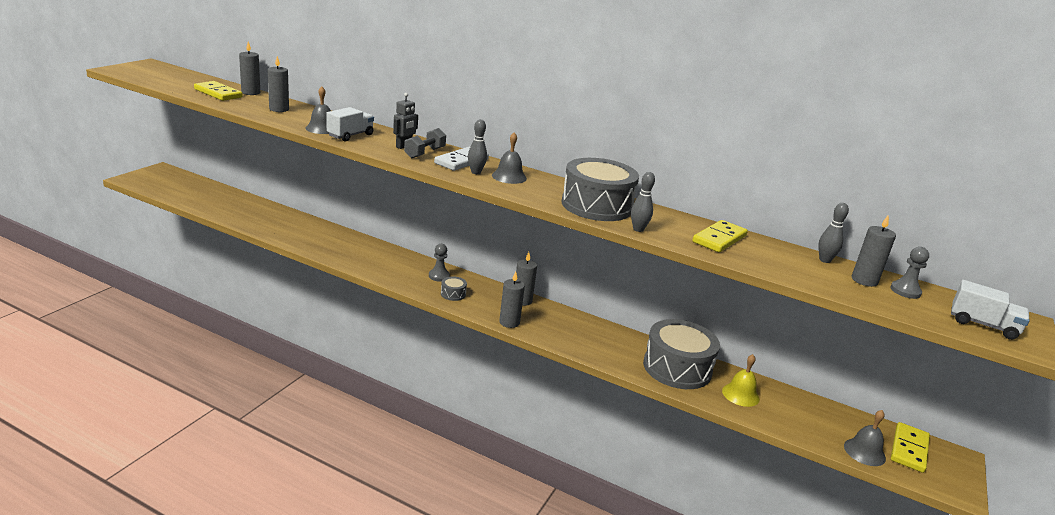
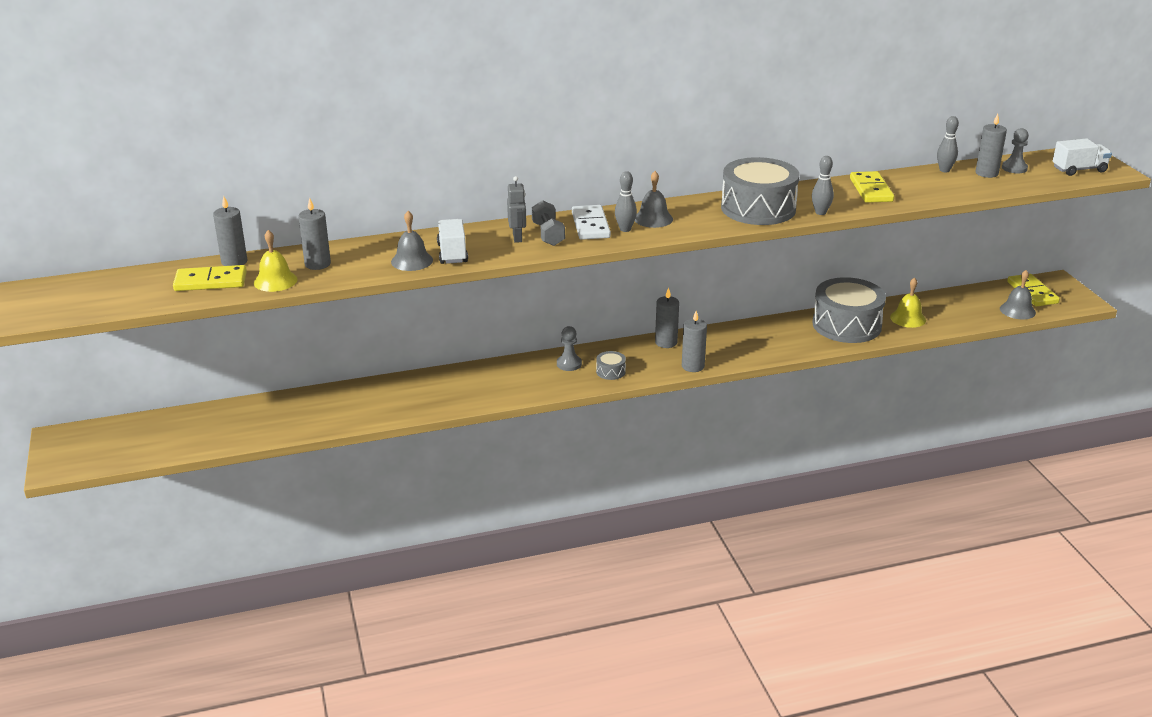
camera: 40 degrees left, 5 degrees up
(241, 105) = (275, 281): none -> yellow bell

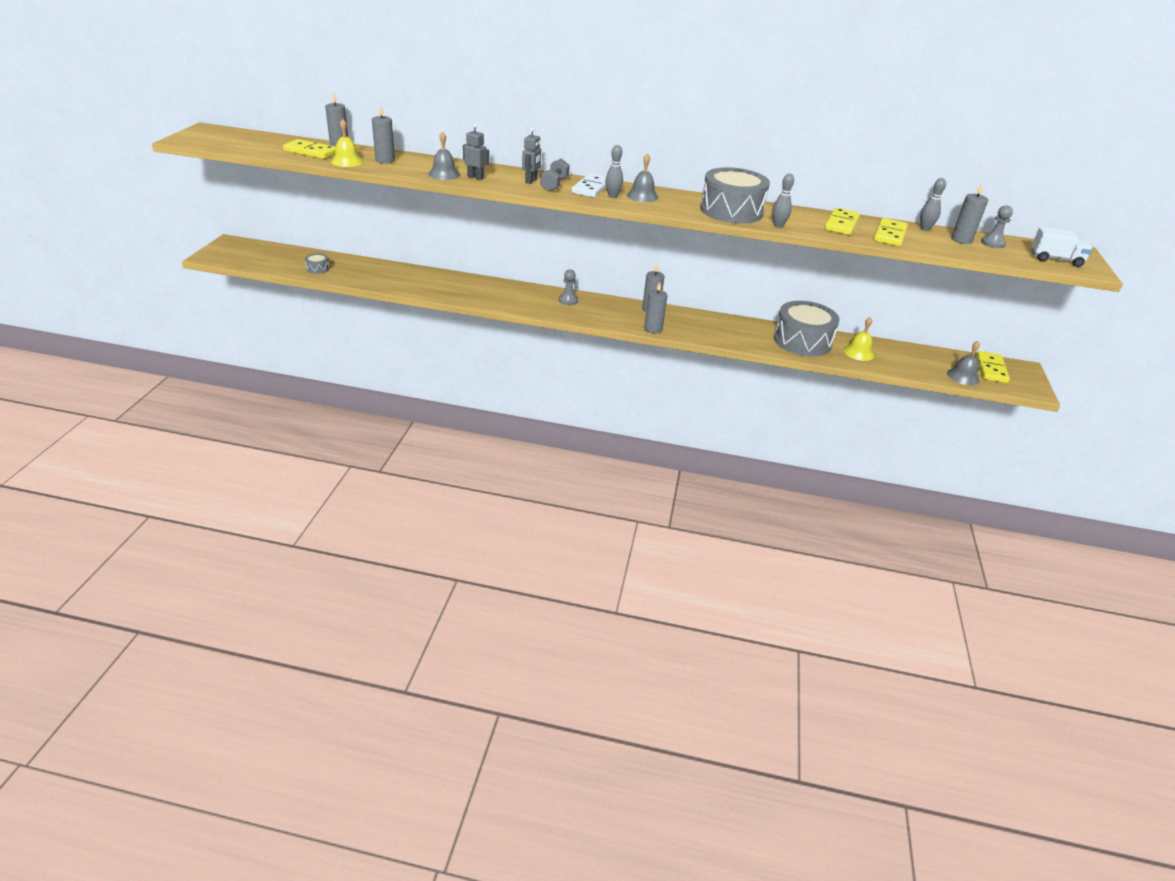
camera: 25 degrees right, 5 degrees up
(452, 253) = (475, 177): white truck -> grey robot
(610, 371) = (591, 313): grey drum -> grey drum (318, 268)
(924, 188) = (890, 235): none -> yellow domino

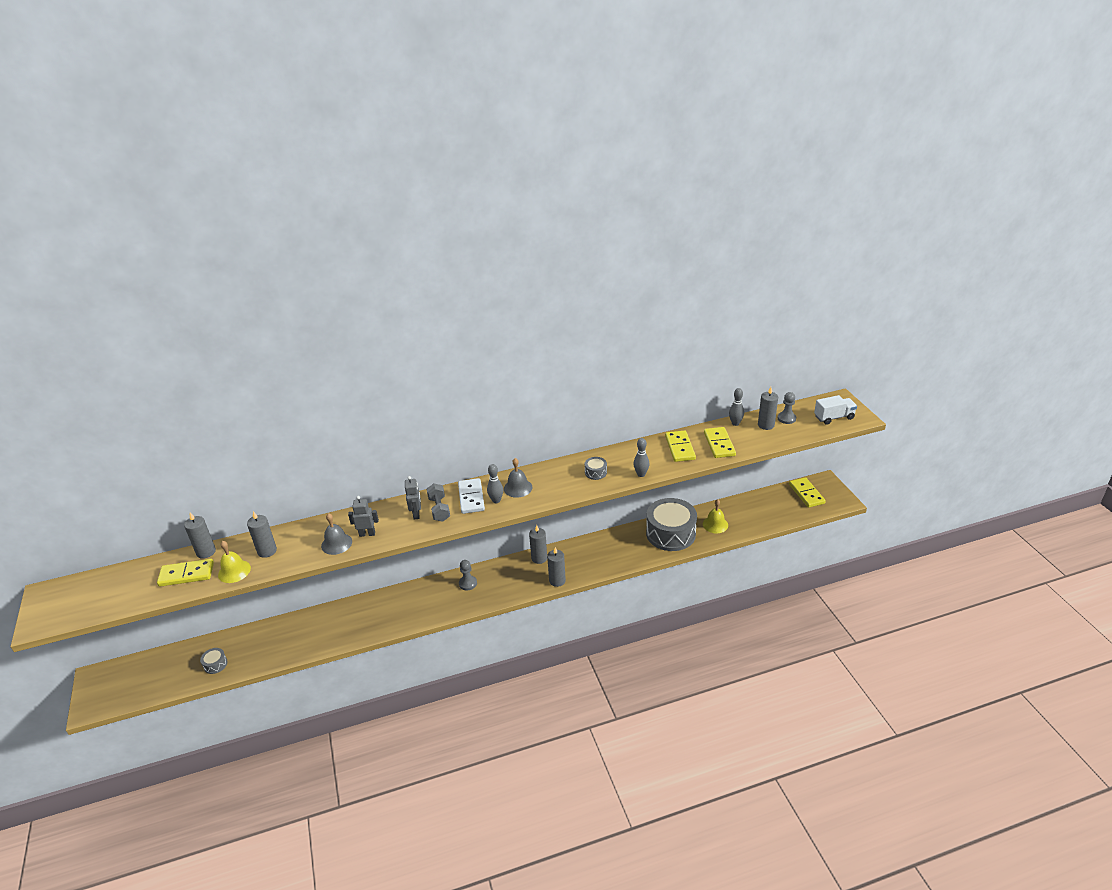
camera: 25 degrees left, 0 degrees up
(731, 211) = (595, 472): grey drum -> grey drum, size x0.41
(963, 376) = (795, 512): grey bell -> none

